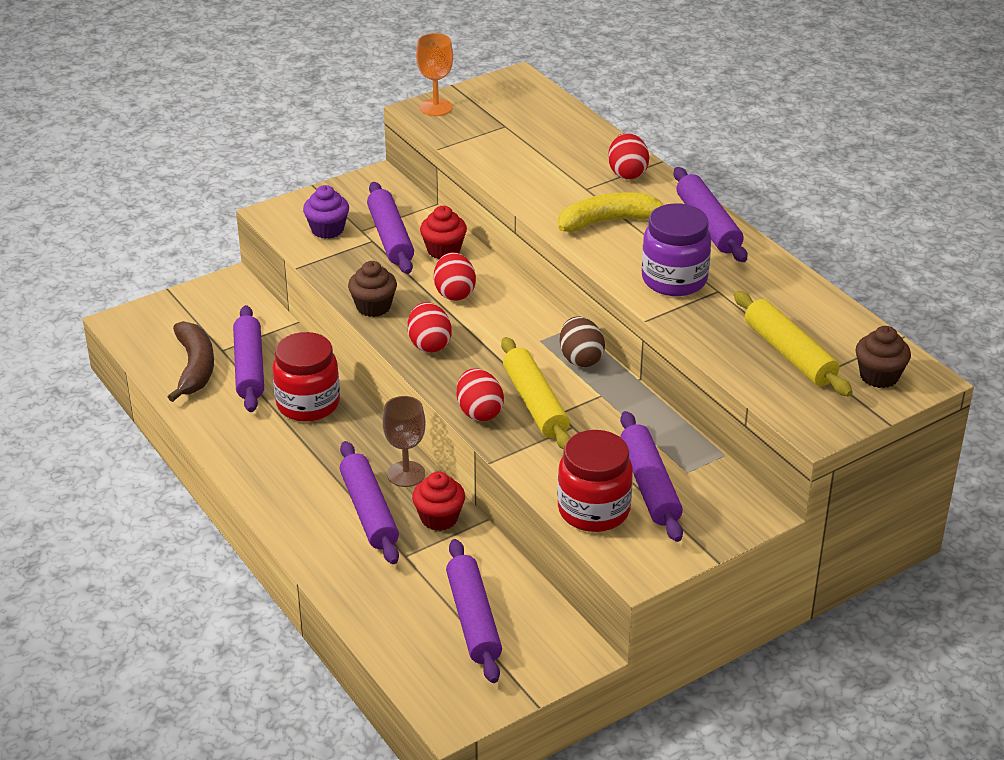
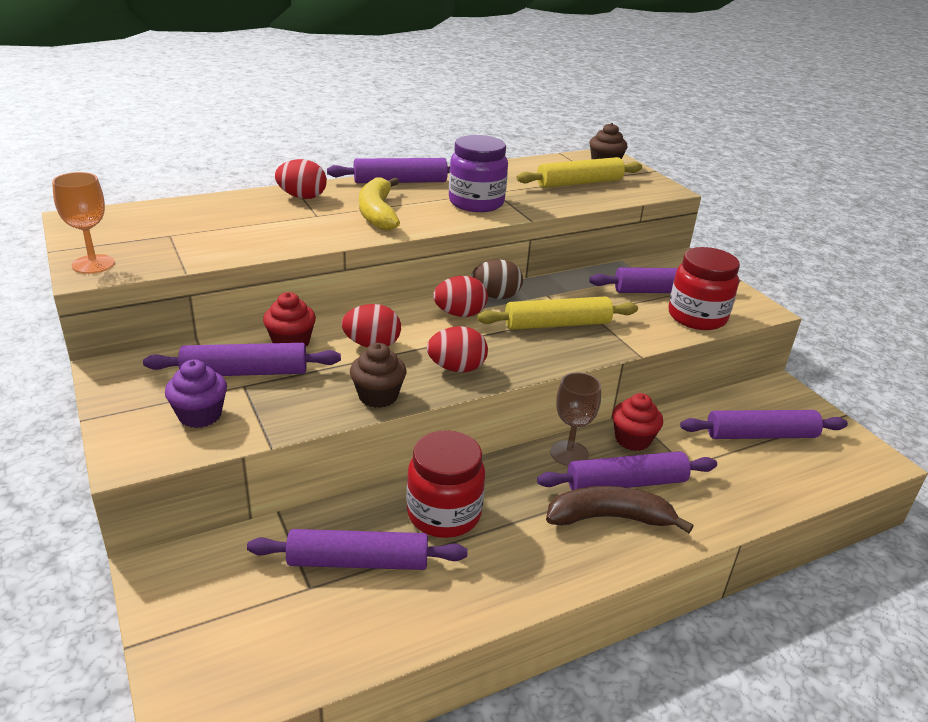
camera: 85 degrees left, 5 degrees down
(195, 368) = (341, 618): brown banana -> brown banana (609, 518)
(479, 412) = (569, 353): red egg -> red egg (459, 314)

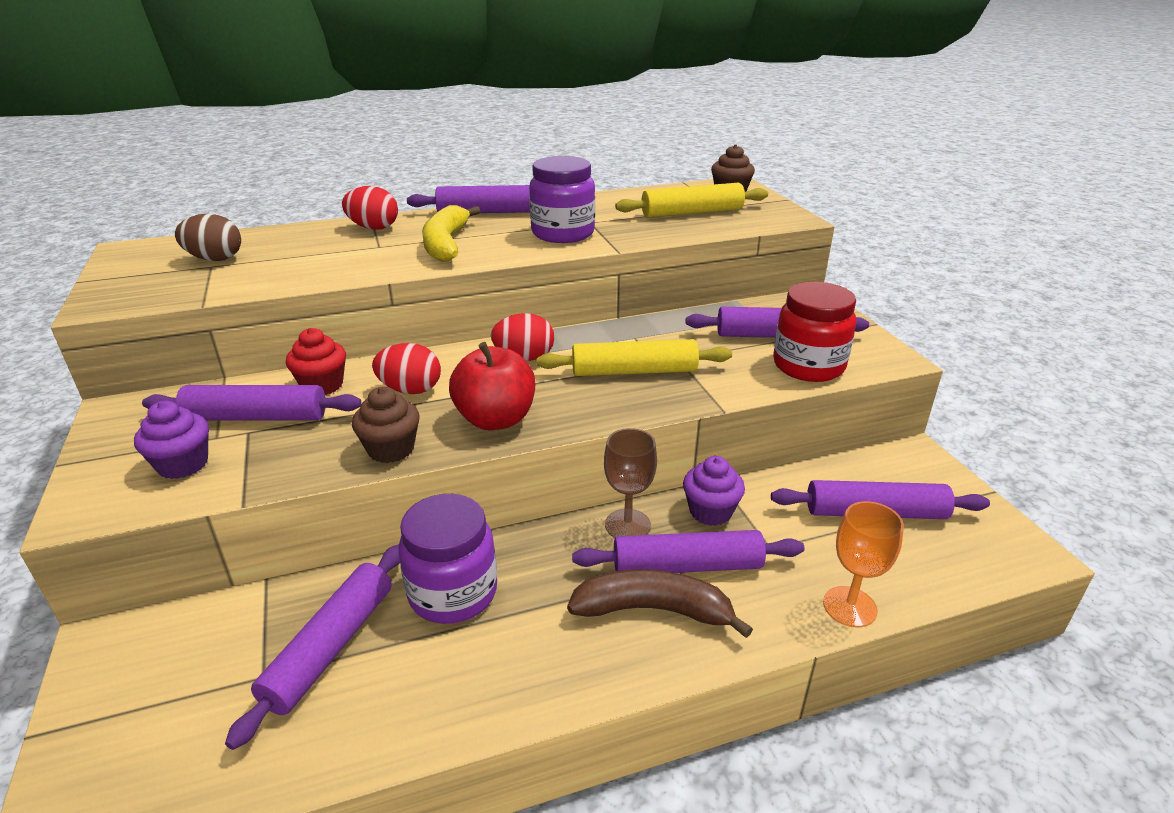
camera: 10 degrees right, 0 degrees up
(93, 264) = (111, 295): orange goblet -> orange goblet (849, 606)
(358, 562) = (331, 647): purple rolling pin -> purple rolling pin turned 75 degrees counterclockwise
(444, 514) = (453, 593): red jar -> purple jar
(456, 368) = (495, 419): red egg -> red apple
(495, 296) = (573, 338): brown egg -> brown egg (215, 259)
(632, 440) = (710, 511): red cupcake -> purple cupcake

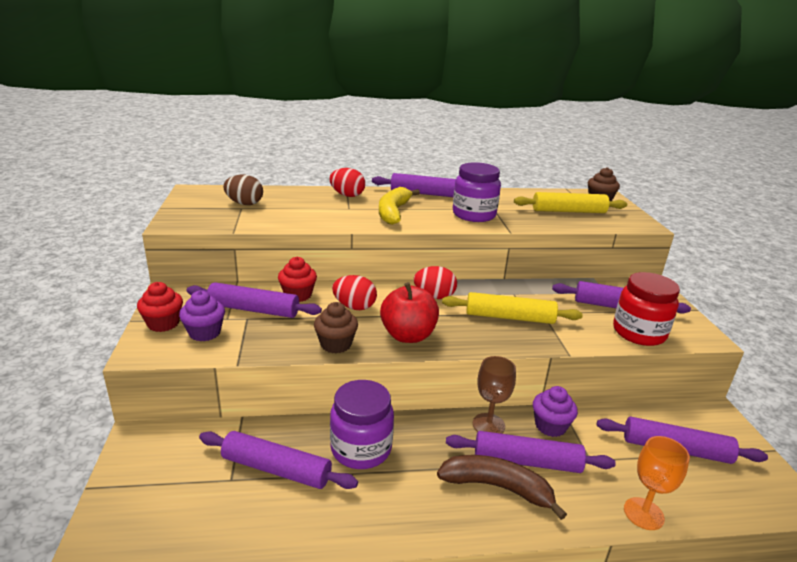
camera: 10 degrees right, 5 degrees down
(112, 461) = (163, 323): none -> red cupcake
(331, 647) = (276, 469): purple rolling pin -> purple rolling pin turned 75 degrees clockwise

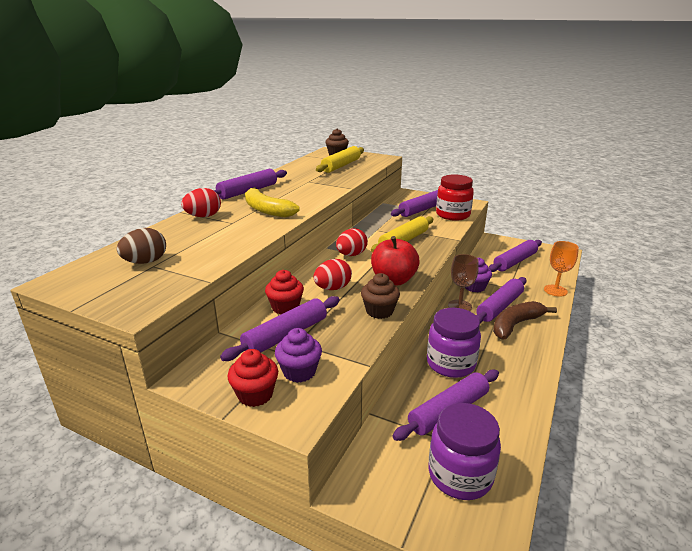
camera: 55 degrees left, 0 degrees up
(474, 215) = (309, 189): purple jar -> purple jar (460, 475)

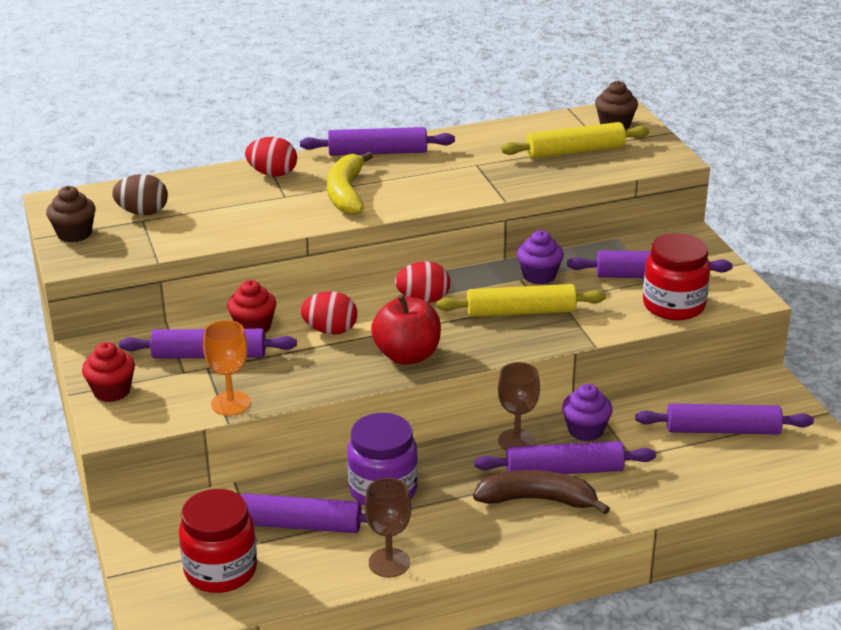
camera: 45 degrees right, 5 degrees up
(299, 372) = (168, 393): purple cupcake -> purple cupcake (539, 276)
(379, 311) = (328, 380): brown cupcake -> brown cupcake (74, 234)
(460, 475) = (221, 570): purple jar -> red jar
(523, 398) = (389, 563): none -> brown goblet
(555, 290) = (687, 496): orange goblet -> orange goblet (230, 403)

